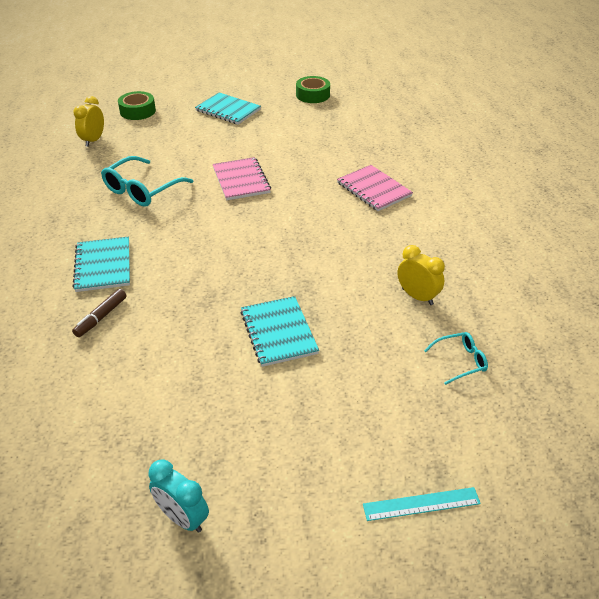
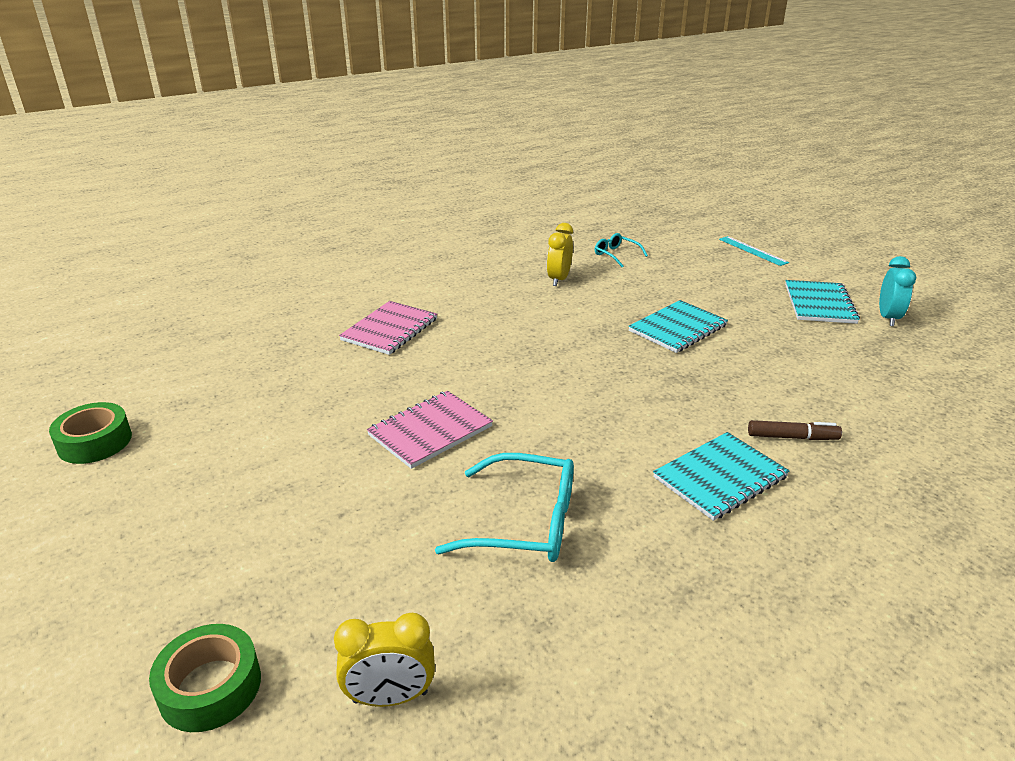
camera: 115 degrees left, 10 degrees down
(228, 110) = (178, 528): turquoise notebook -> turquoise notebook (819, 304)

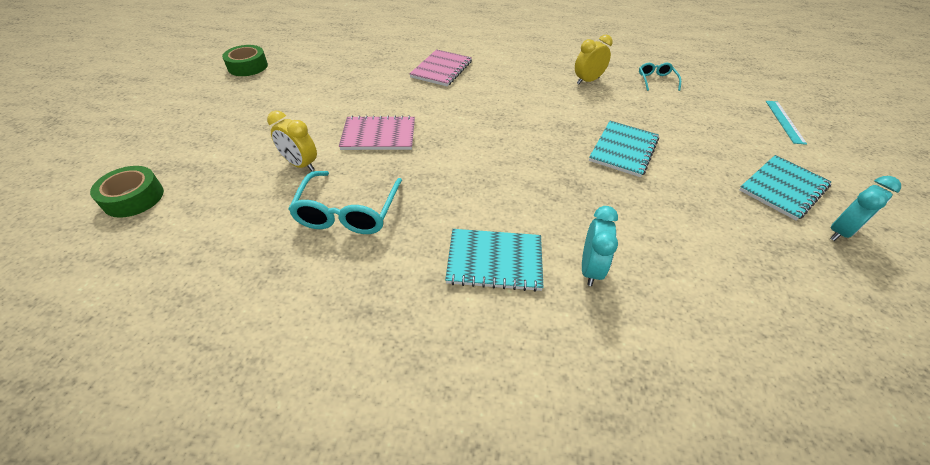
camera: 40 degrees right, 15 degrees up
(389, 330) = (441, 69): pink notebook -> pink notebook turned 45 degrees counterclockwise
(390, 697) = (173, 253): yellow clock -> yellow clock (301, 164)
(525, 522) = (348, 212): turquoise glasses -> turquoise glasses turned 45 degrees clockwise
(677, 328) = (623, 150): turquoise notebook -> turquoise notebook turned 60 degrees counterclockwise
(792, 437) = (590, 269): brown marker -> turquoise clock

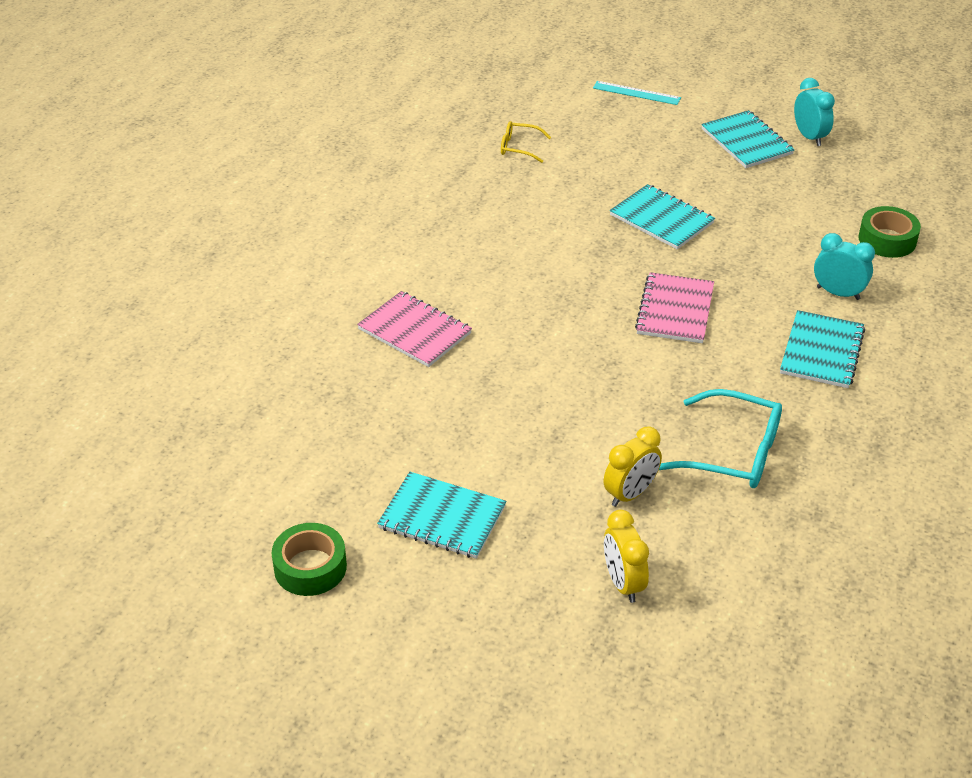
camera: 75 degrees left, 5 degrees down
(133, 198) = (670, 664): green tape -> green tape (887, 240)
(282, 98) = (442, 517): none -> turquoise notebook
(379, 135) = (579, 415): pink notebook -> pink notebook (675, 310)
(587, 81) = (500, 202): yellow clock -> yellow clock (623, 583)
(656, 80) = (519, 147): turquoise glasses -> yellow glasses

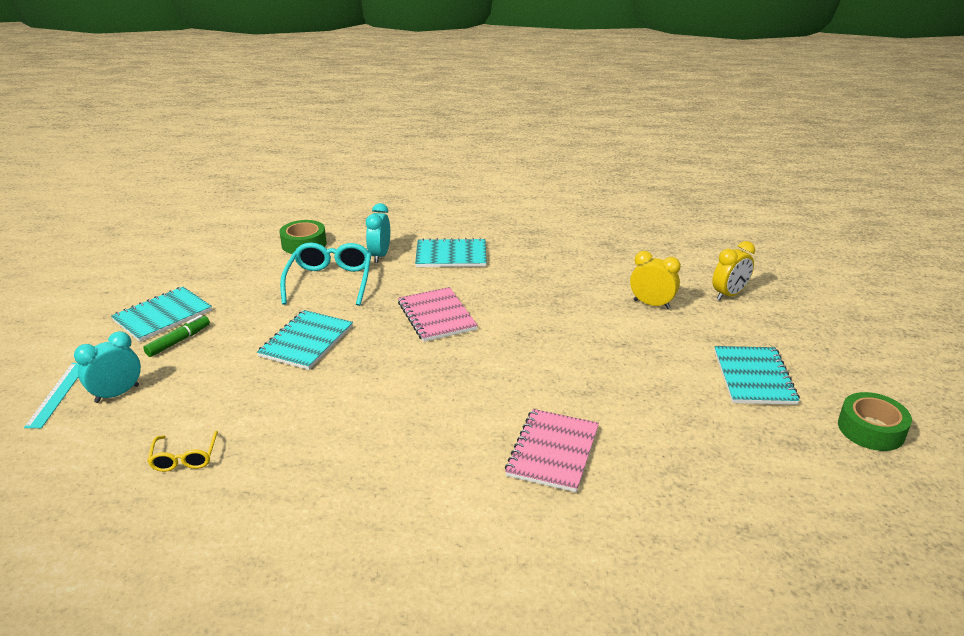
camera: 110 degrees left, 10 degrees down
(675, 310) = (437, 316): pink notebook -> pink notebook turned 75 degrees clockwise
(694, 149) = (179, 341): none -> green marker
(733, 453) = (578, 274): turquoise glasses -> turquoise glasses (330, 281)
(809, 137) = (153, 287): turquoise clock -> turquoise clock (117, 394)

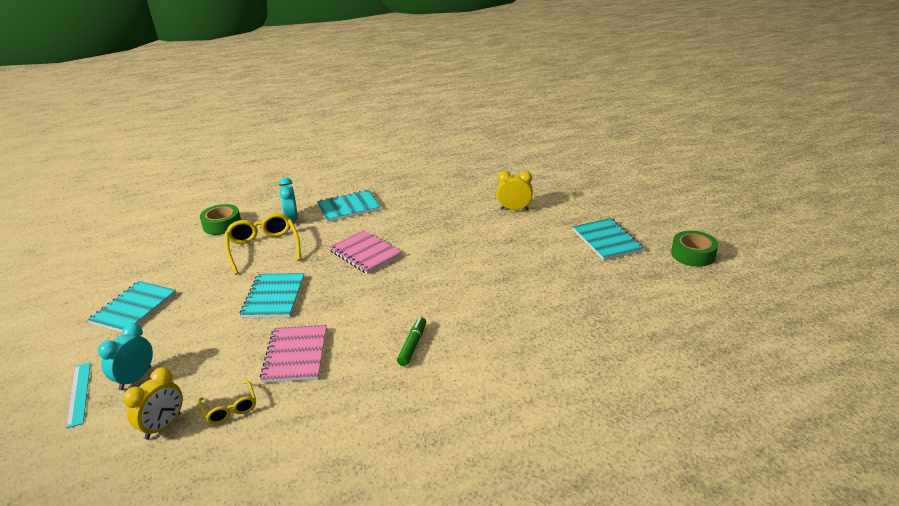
camera: 20 degrees left, 0 degrees up
(179, 341) = (163, 324): green marker -> green marker (413, 345)
(330, 281) = (263, 248): turquoise glasses -> yellow glasses
(553, 451) = (506, 323): pink notebook -> pink notebook (295, 355)
(729, 295) = (561, 191): yellow clock -> yellow clock (163, 426)

